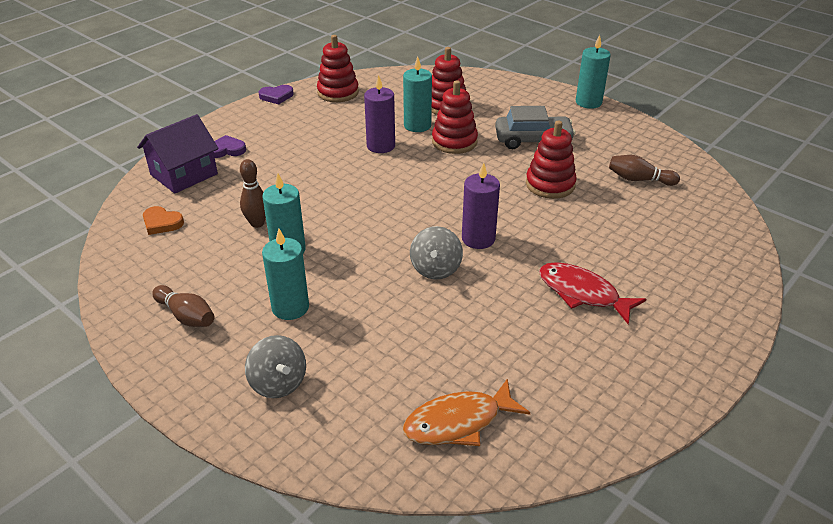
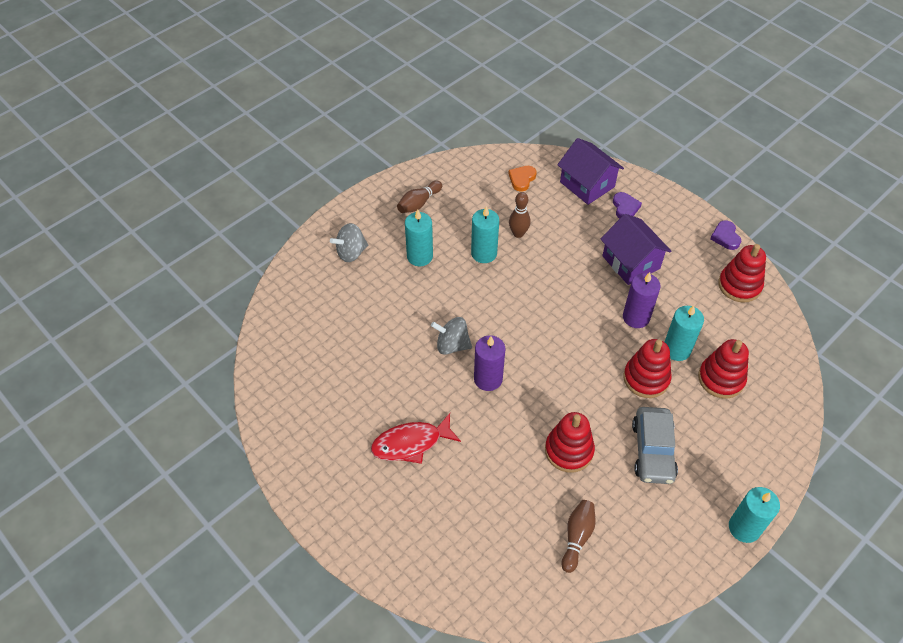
camera: 95 degrees right, 15 degrees up
(307, 147) = (631, 262): none -> purple house
(458, 422) = (300, 344): orange fish -> none
(582, 293) = (411, 443): red fish -> red fish turned 150 degrees counterclockwise

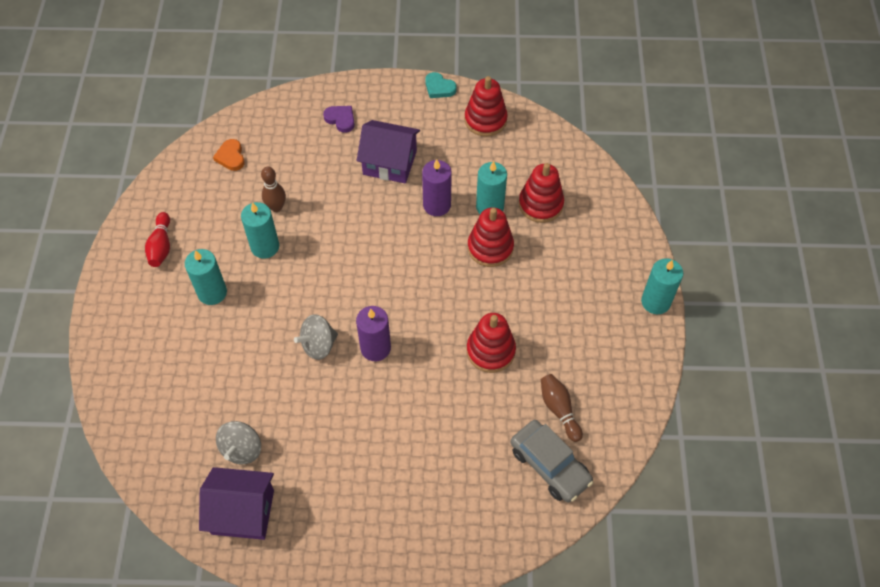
camera: 45 degrees left, 5 degrees up
(351, 252) = (146, 338): grey spinning top -> grey spinning top (242, 449)
(411, 443) = (369, 452): red fish -> none
(419, 203) = (161, 246): brown bowling pin -> red bowling pin
(587, 184) = (290, 121): purple house -> purple house (243, 512)
(653, 451) = (547, 299): grey car -> grey car (550, 465)
(725, 237) = (439, 88): purple heart -> turquoise heart

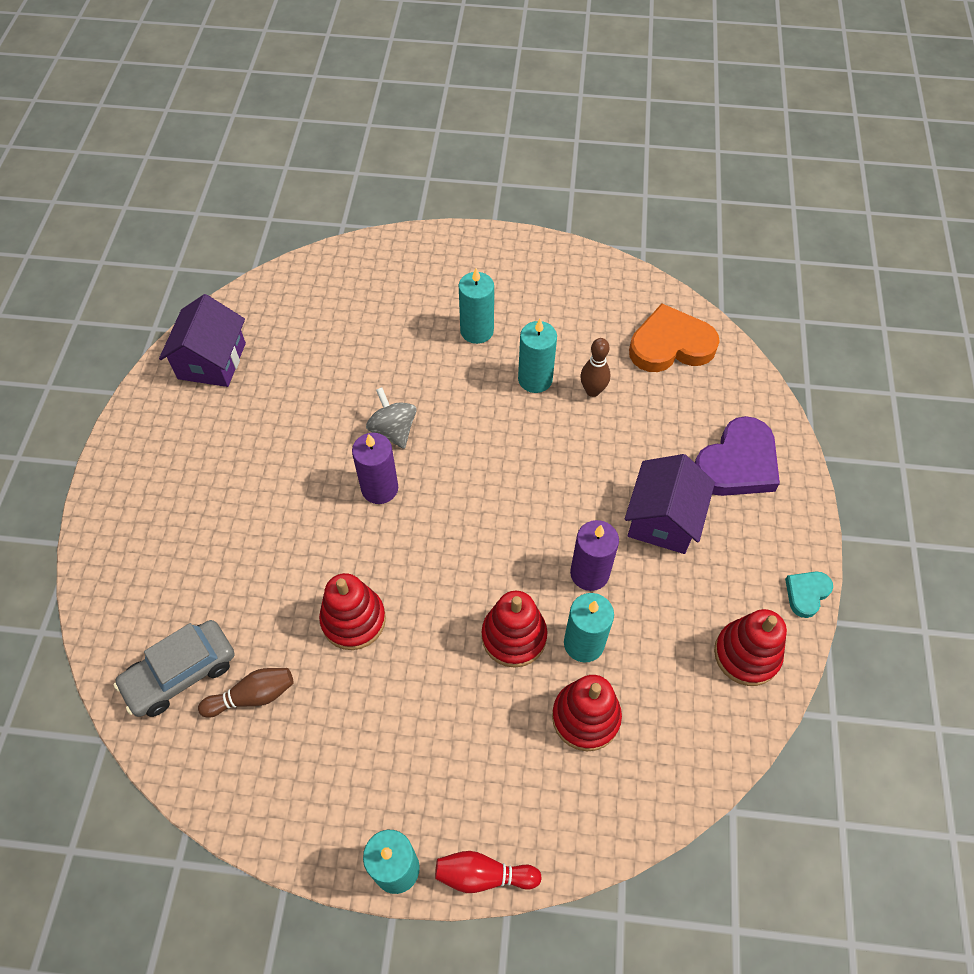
camera: 95 degrees right, 0 degrees up
(161, 246) = (543, 284): red bowling pin -> red bowling pin (483, 875)
(231, 157) = (670, 345): orange heart -> orange heart, size x1.98
(242, 449) = (281, 359): grey spinning top -> none
(341, 119) = (737, 464): purple heart -> purple heart, size x1.98

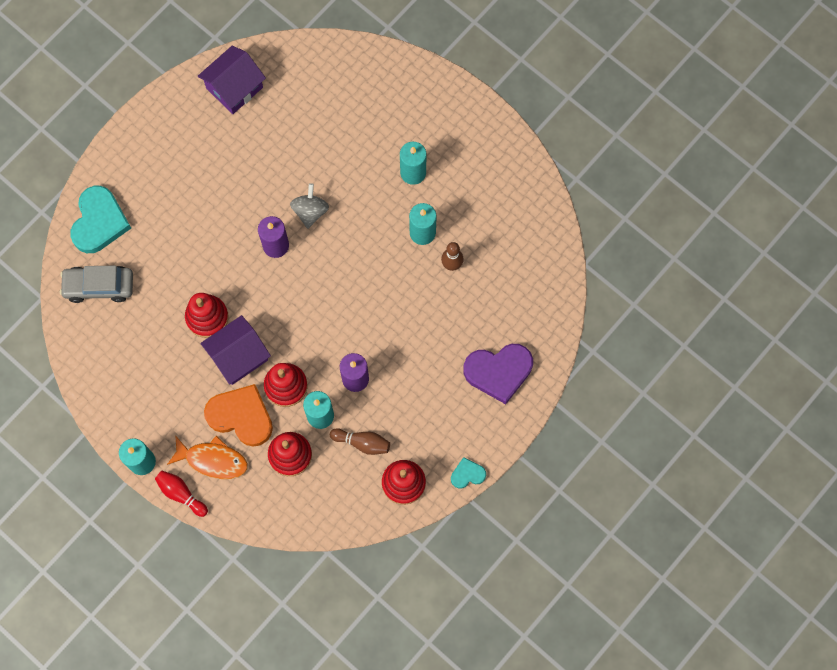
camera: 35 degrees right, 15 degrees up
(132, 595) = (99, 222): none -> turquoise heart
(252, 696) = (128, 324): brown bowling pin -> brown bowling pin (362, 443)
(492, 796) = (213, 460): none -> orange fish
(663, 519) = (424, 376): purple house -> purple house (238, 356)
(670, 345) = (528, 265): orange heart -> orange heart (241, 416)

